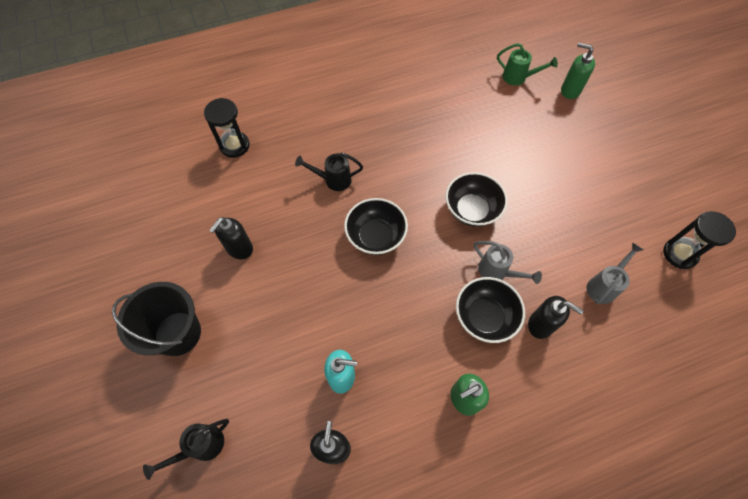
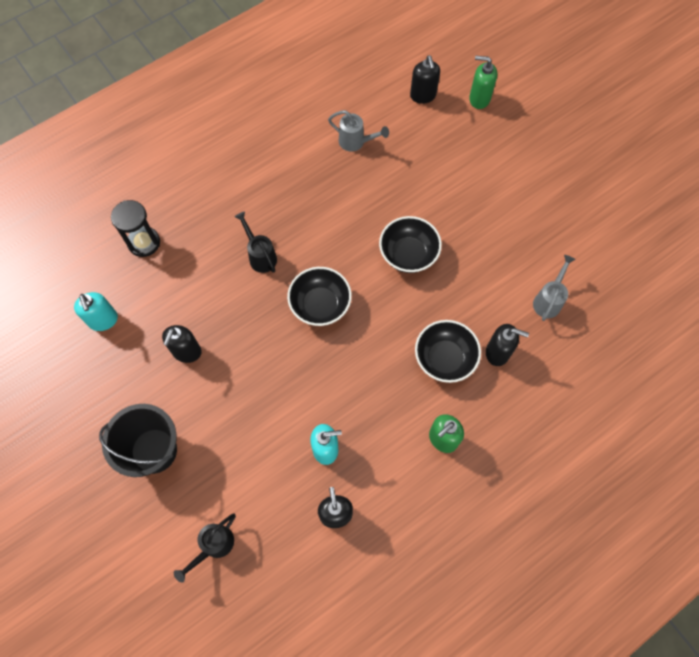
camera: 15 degrees left, 5 degrees up
(176, 203) = (103, 320): none -> turquoise soap dispenser
(333, 180) = (260, 256): black watering can -> black watering can turned 75 degrees clockwise
(497, 272) = (446, 311): grey watering can -> grey watering can (355, 142)
(518, 78) = (423, 96): green watering can -> black soap dispenser
(679, 254) = (613, 251): black hourglass -> none

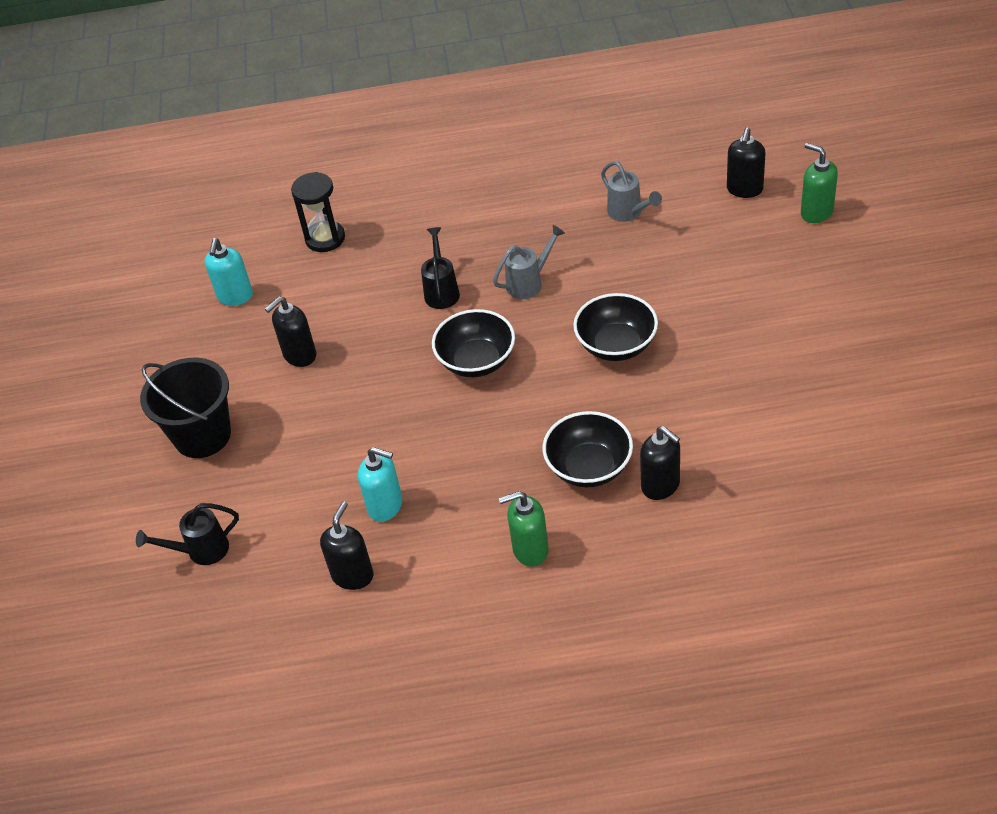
camera: 35 degrees right, 20 degrees down
(548, 300) = (766, 453): grey watering can -> grey watering can (529, 283)

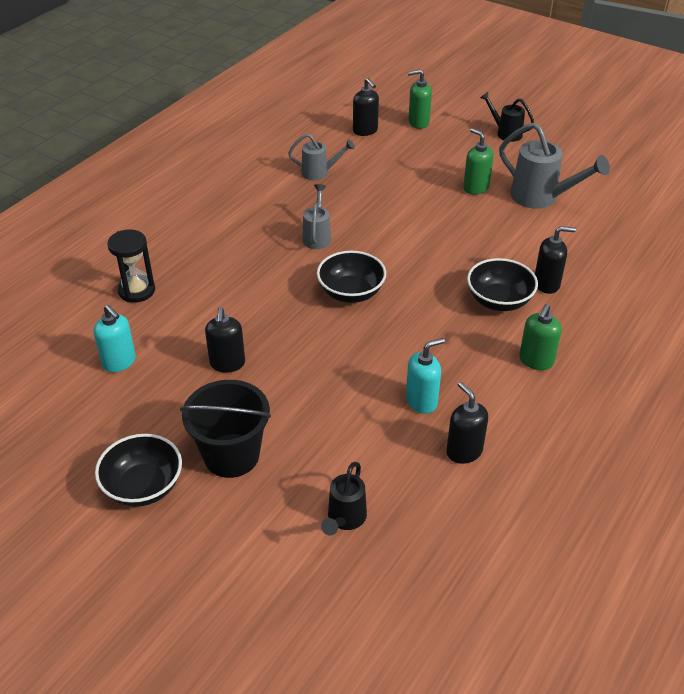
camera: 55 degrees left, 5 degrees down
(441, 291) = (268, 272): black watering can -> black watering can (505, 133)
(616, 345) = (417, 236): black bowl -> black bowl (143, 487)
(757, 330) = (475, 188): none -> green soap dispenser
(809, 389) = (541, 198): none -> grey watering can

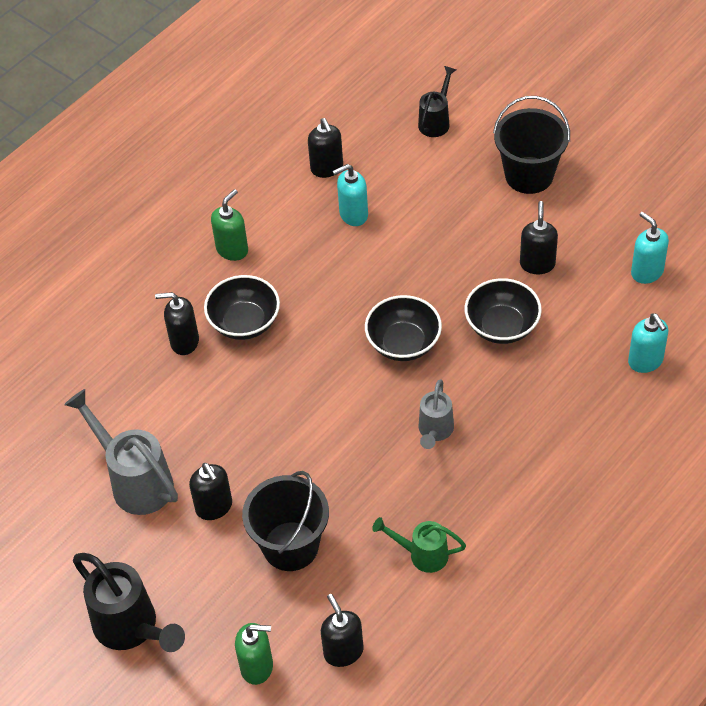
camera: 170 degrees left, 10 degrees up
(136, 291) = (645, 361): black hourglass -> turquoise soap dispenser
(143, 487) = (602, 154): black bowl -> black bowl (502, 326)
(319, 173) = (422, 554): grey watering can -> green watering can
(413, 172) = (290, 546): none -> black bucket
(475, 188) = (214, 507): green soap dispenser -> black soap dispenser
(505, 133) = (132, 628): black watering can -> black watering can, size x1.69

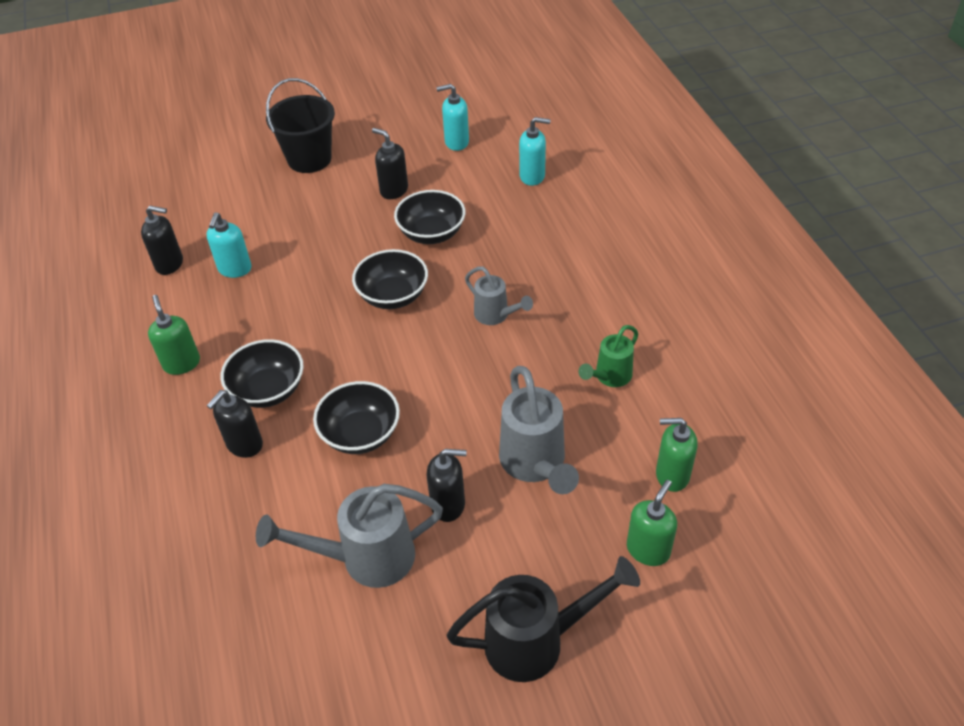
camera: 60 degrees left, 5 degrees down
(242, 410) = (360, 434): none -> black bowl
(290, 546) = (535, 464): black bucket -> grey watering can
(343, 651) = (672, 475): black soap dispenser -> green soap dispenser
(436, 121) = (201, 183): black watering can -> none

